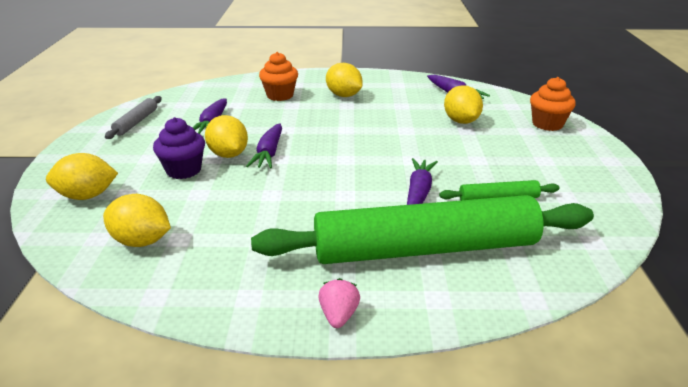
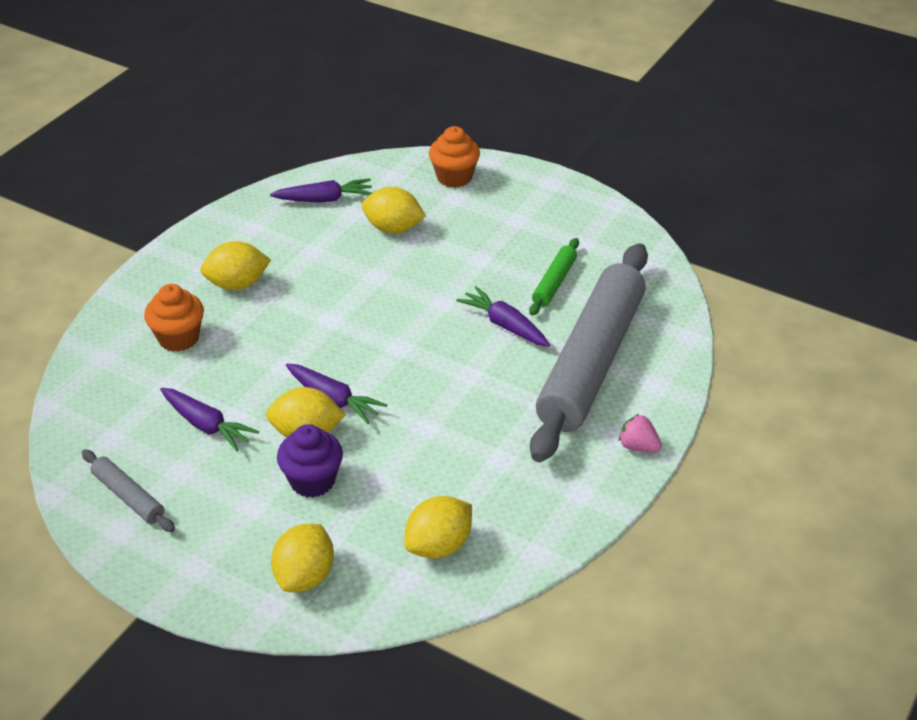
camera: 60 degrees left, 10 degrees up
(425, 249) = (591, 362): green rolling pin -> grey rolling pin

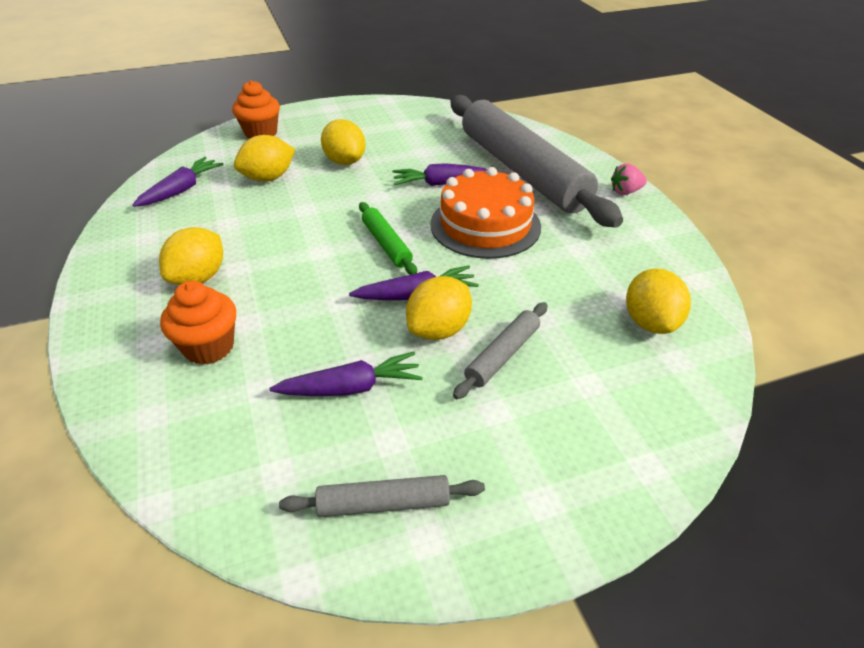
camera: 50 degrees left, 0 degrees up
(305, 576) = (624, 421): yellow lemon -> yellow lemon (345, 161)
(312, 481) = (502, 355): purple cupcake -> grey rolling pin
(470, 386) = (485, 225): none -> orange cake
(554, 282) = (426, 148): green rolling pin -> green rolling pin (386, 244)

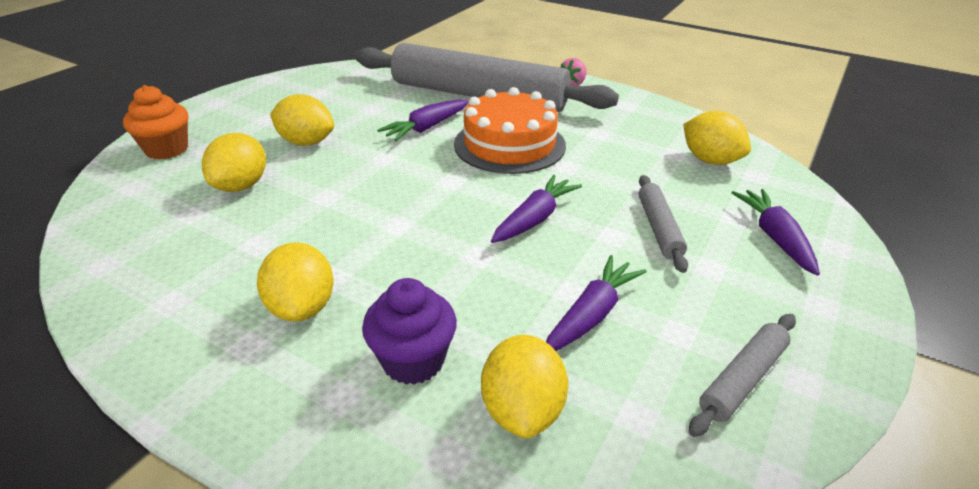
camera: 40 degrees left, 5 degrees down
(182, 190) = (144, 237): purple carrot -> purple carrot (775, 237)
(209, 347) = (413, 360): orange cupcake -> purple cupcake
(386, 244) = (450, 192): green rolling pin -> none
(439, 330) = (590, 234): yellow lemon -> yellow lemon (522, 410)

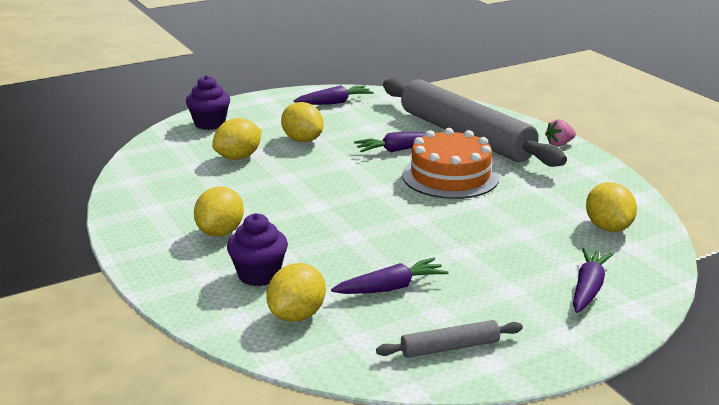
camera: 30 degrees right, 10 degrees down
(167, 149) = (210, 124): orange cupcake -> purple cupcake
(535, 219) = (414, 227): purple carrot -> purple carrot (334, 102)
(659, 228) = (501, 257): grey rolling pin -> none

